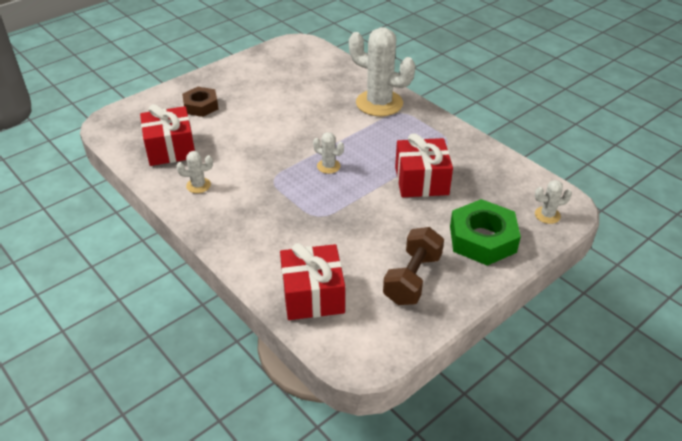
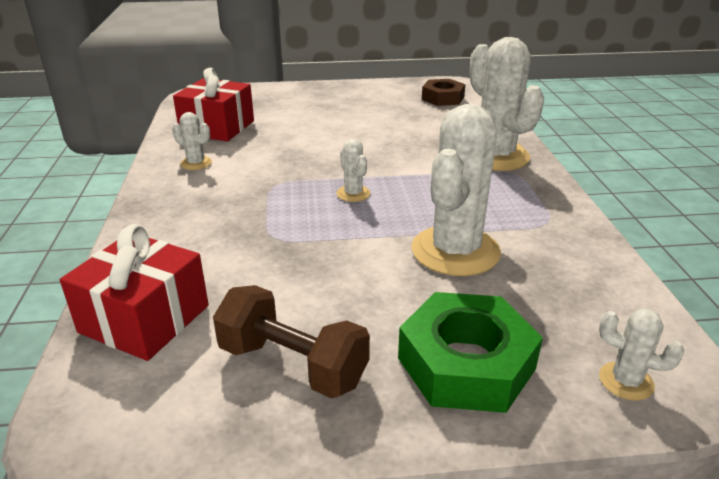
camera: 35 degrees right, 10 degrees down
(201, 106) = (294, 105): brown nut -> brown nut (442, 98)
(412, 279) = (292, 365): brown dumbbell -> brown dumbbell turned 60 degrees clockwise
(421, 181) = (455, 251): red gift -> white cactus

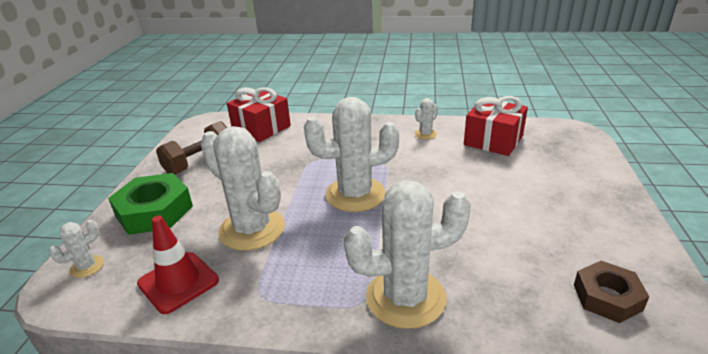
camera: 105 degrees right, 0 degrees up
(353, 194) = (355, 194): white cactus -> white cactus, size x2.23
(577, 279) = (178, 282): none -> red traffic cone

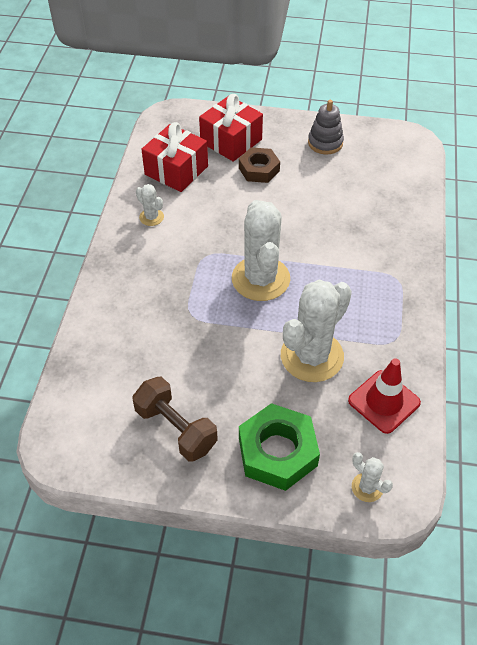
camera: 90 degrees left, 20 degrees up
(261, 128) = (96, 372): red gift -> red gift (231, 141)
(405, 298) = (391, 254): white cactus -> none
(604, 236) = (325, 143): none -> grey stacking toy
(607, 297) = (384, 159): brown nut -> brown nut (259, 169)

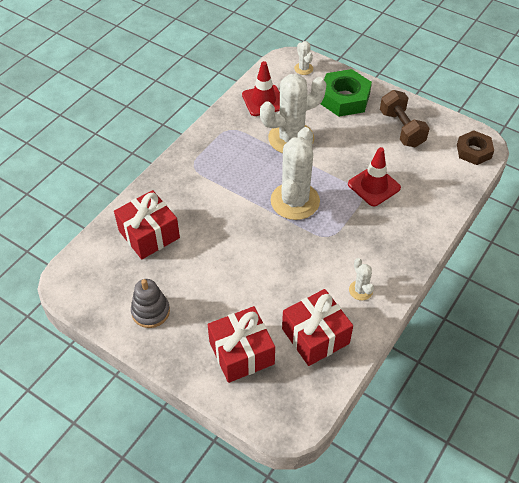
camera: 155 degrees left, 0 degrees up
(181, 329) = (374, 186): none -> red traffic cone
(259, 169) = (235, 305): brown nut -> brown nut (474, 151)
(380, 197) = (149, 234): none -> red gift

